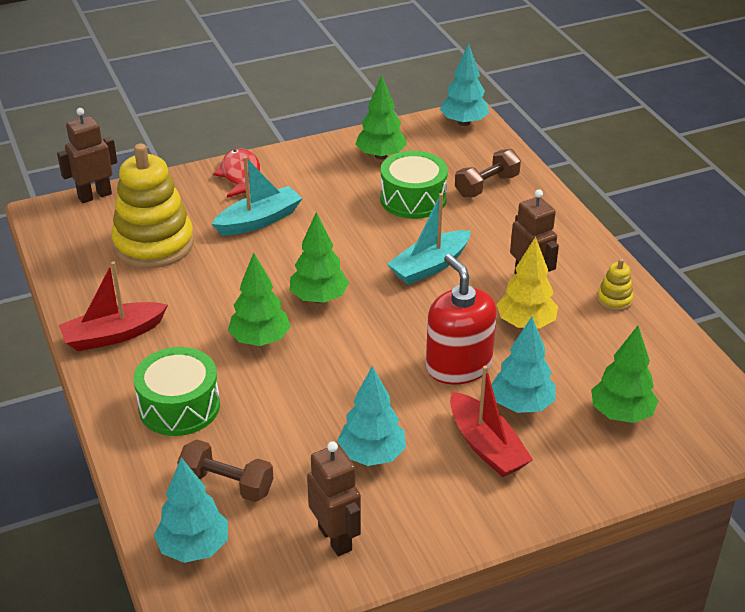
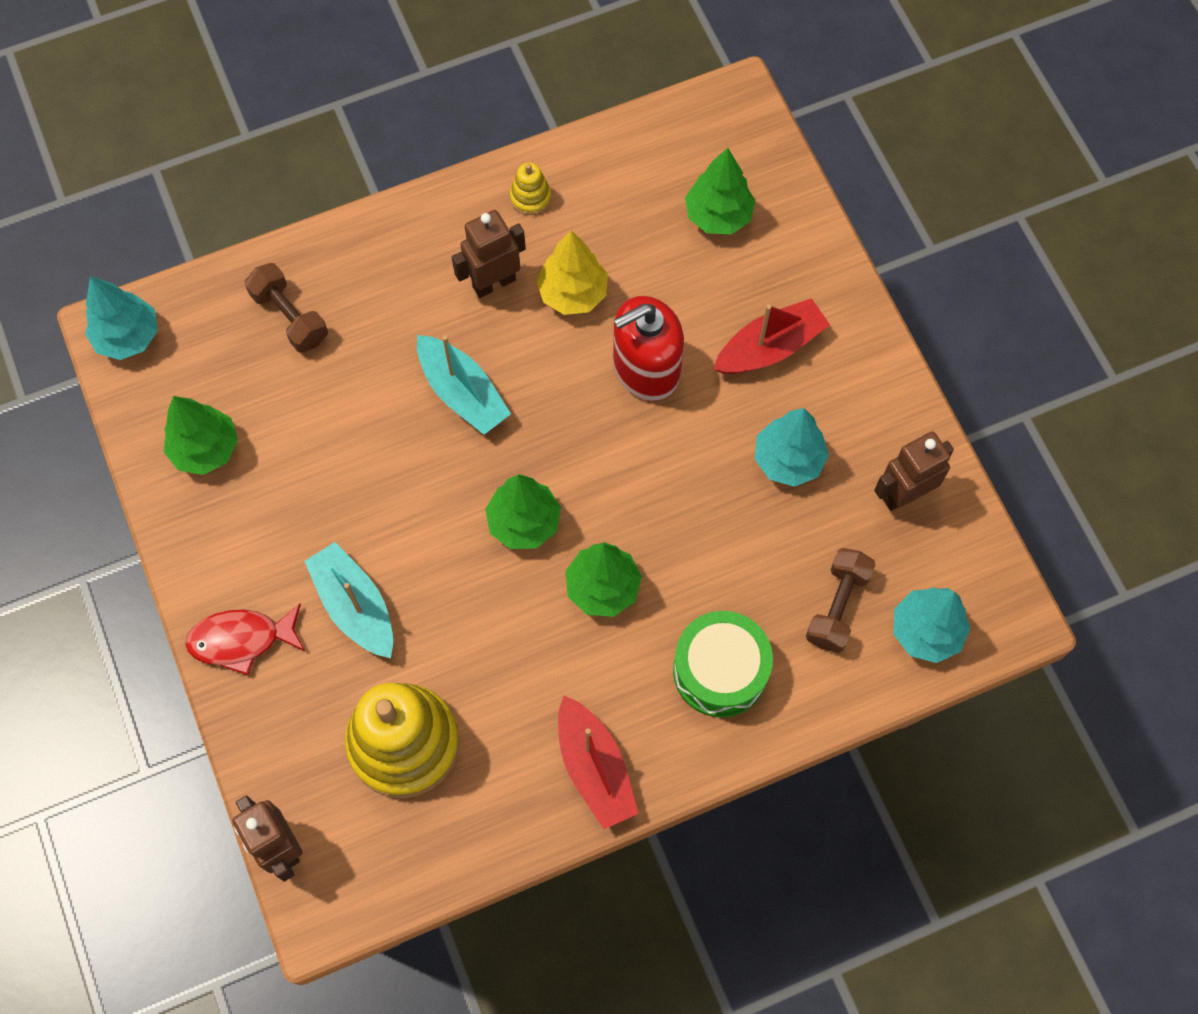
camera: 90 degrees left, 30 degrees up
(413, 199) = (315, 409): green drum -> none
(521, 405) = (707, 309): turquoise tree -> none

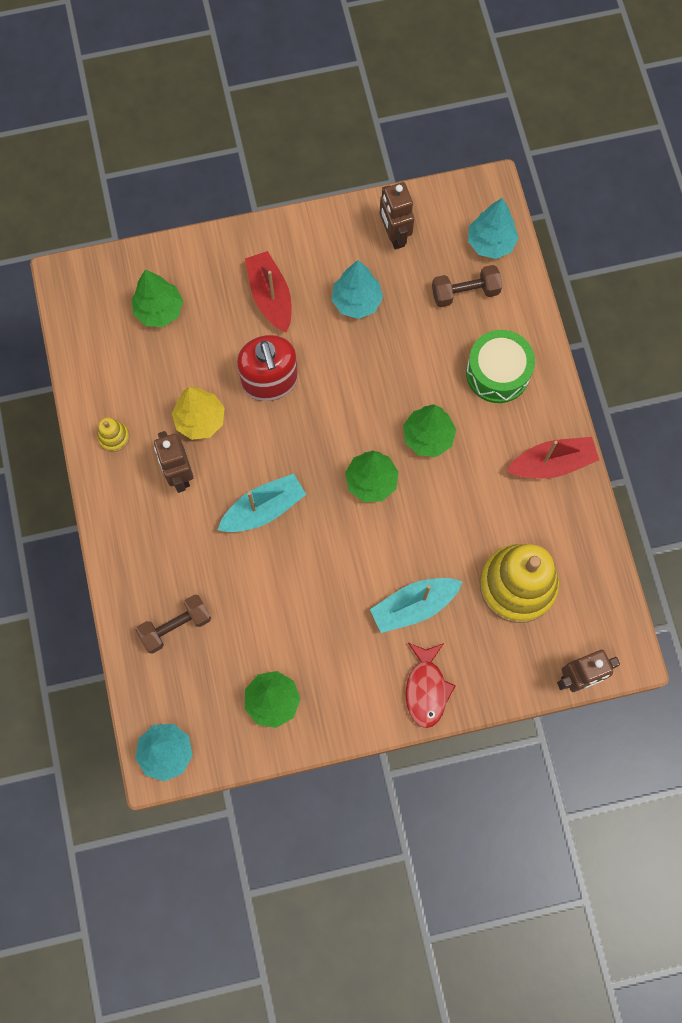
camera: 80 degrees left, 5 degrees up
(837, 606) = (465, 292): brown dumbbell -> brown dumbbell turned 45 degrees counterclockwise

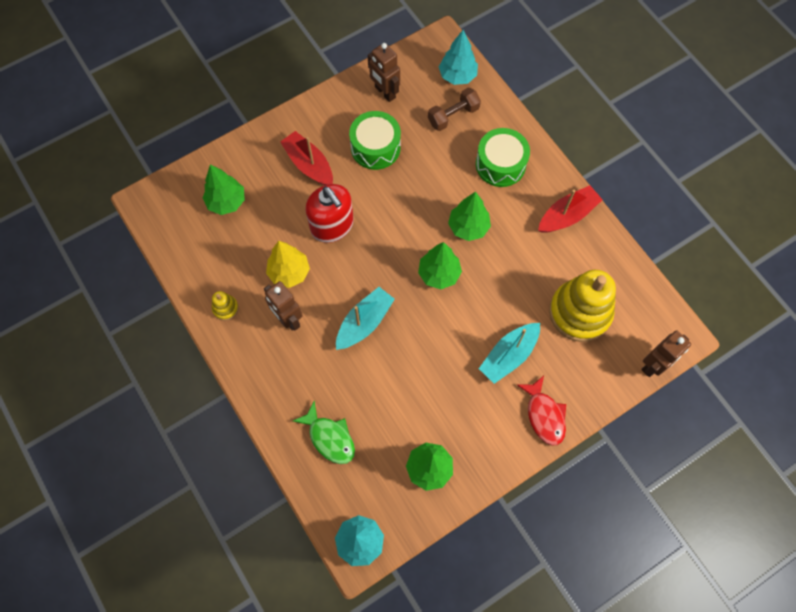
camera: 20 degrees left, 5 degrees down
(175, 626) = (329, 437): brown dumbbell -> green fish
(356, 301) = (375, 147): turquoise tree -> green drum

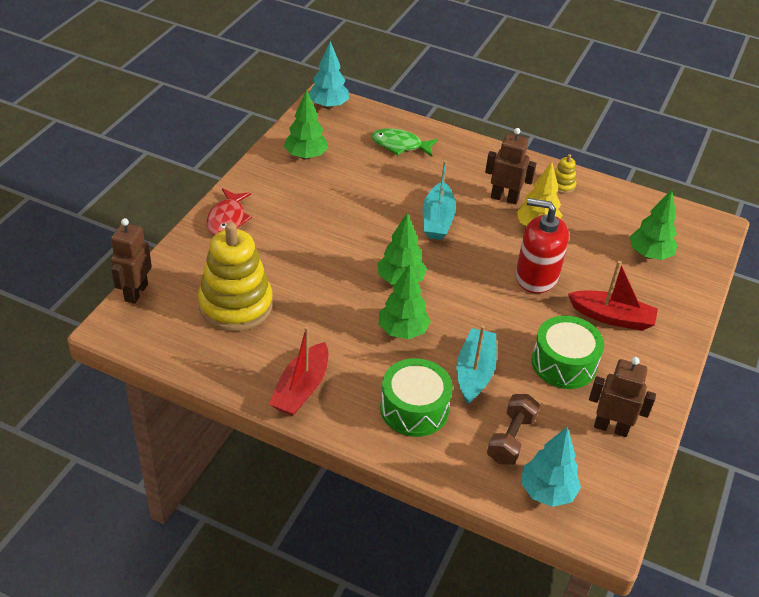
camera: 145 degrees right, 25 degrees down
(509, 355) = (287, 246): turquoise boat -> turquoise boat (474, 372)
(544, 415) = (227, 219): red fish -> red fish turned 120 degrees counterclockwise

